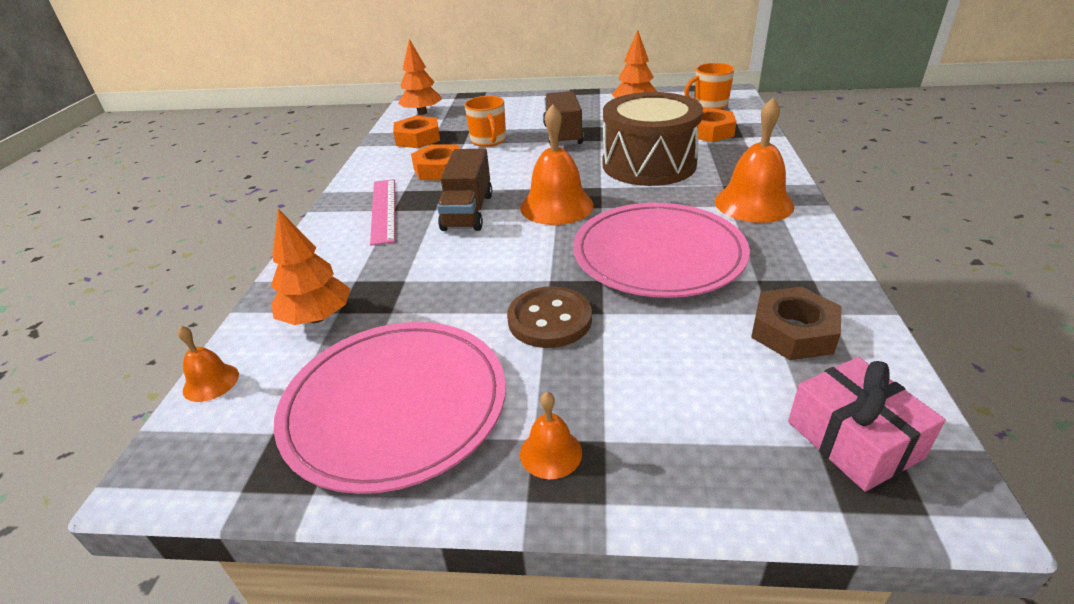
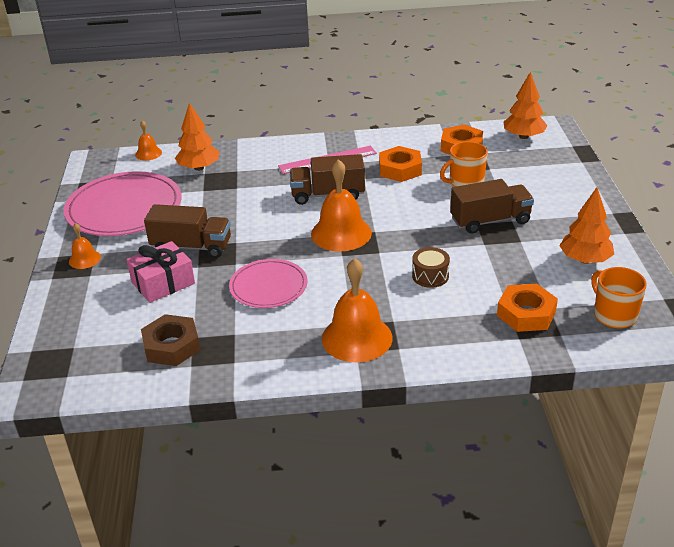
camera: 80 degrees right, 0 degrees up
(549, 320) = (191, 247): brown button -> brown truck
(649, 164) = (430, 276): brown drum -> brown drum, size x0.40
(658, 254) = (268, 286): pink plate -> pink plate, size x0.59
(854, 439) = (75, 360): pink gift -> pink gift (163, 283)

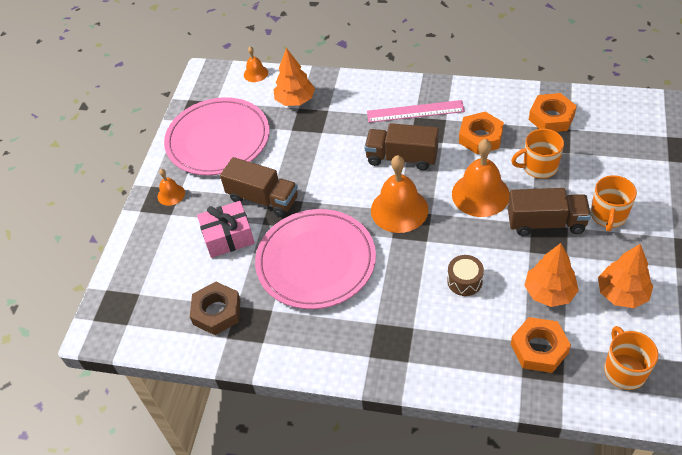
camera: 20 degrees right, 15 degrees up
(268, 286) = (316, 261): pink plate -> pink plate, size x1.69
(357, 338) = (375, 340): orange bell -> orange bell (480, 194)
(523, 136) = (620, 114): orange tree -> orange tree (549, 292)
(546, 207) = (608, 215): none -> orange mug

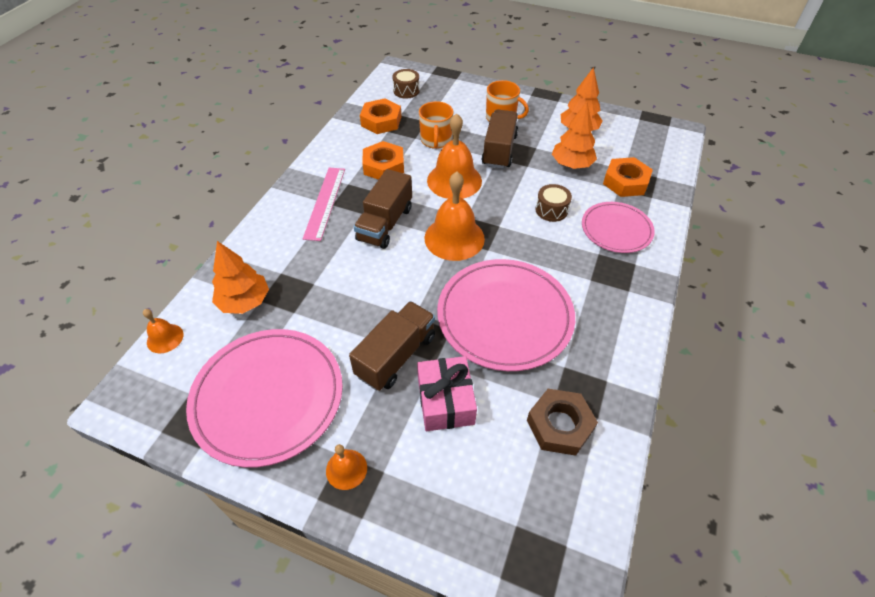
camera: 85 degrees left, 0 degrees up
(454, 342) = (616, 229): none -> pink plate
(618, 123) = (406, 91): none -> brown drum
(624, 370) = (647, 145): orange mug -> none

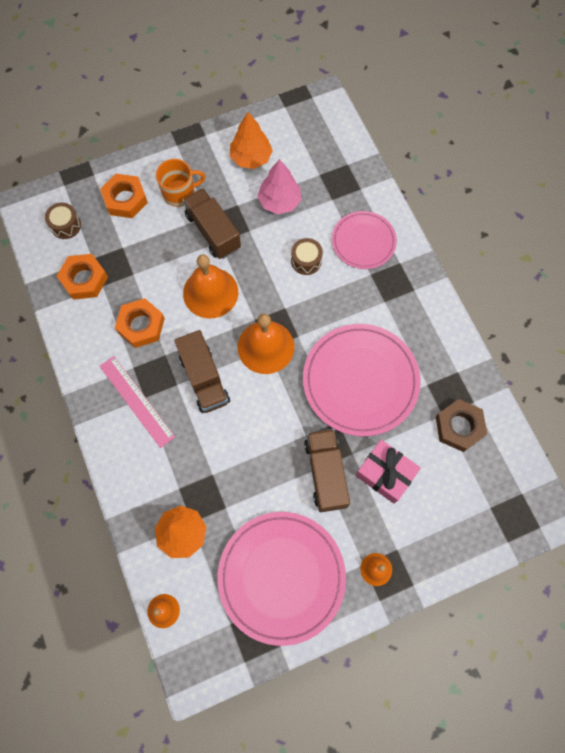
camera: 45 degrees left, 20 degrees up
(436, 140) = (153, 263): orange mug -> none
(571, 165) = (279, 202): orange tree -> pink tree
(625, 182) = (331, 188): orange nut -> orange nut (125, 199)

